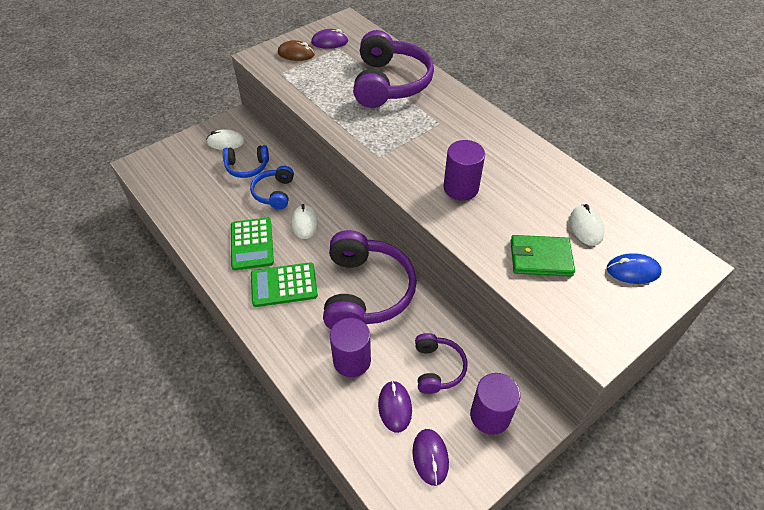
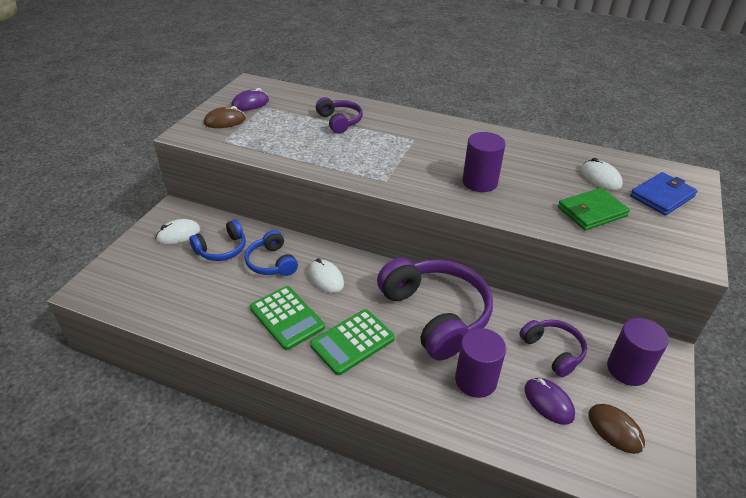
camera: 30 degrees left, 10 degrees down
(389, 83) = (339, 121): purple headphones -> purple headphones, size x0.52
(430, 457) = (615, 430): purple mouse -> brown mouse
(633, 271) = (662, 196): blue mouse -> blue wallet

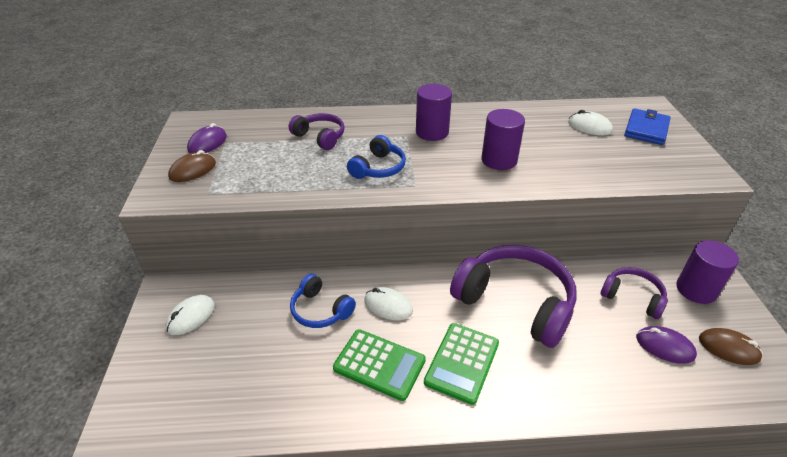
camera: 25 degrees left, 0 degrees up
(222, 249) = (254, 315): blue headphones -> blue headphones (378, 168)
(475, 380) = (595, 352): purple cylinder -> purple cylinder (432, 132)
(592, 212) = (609, 159): green wallet -> none

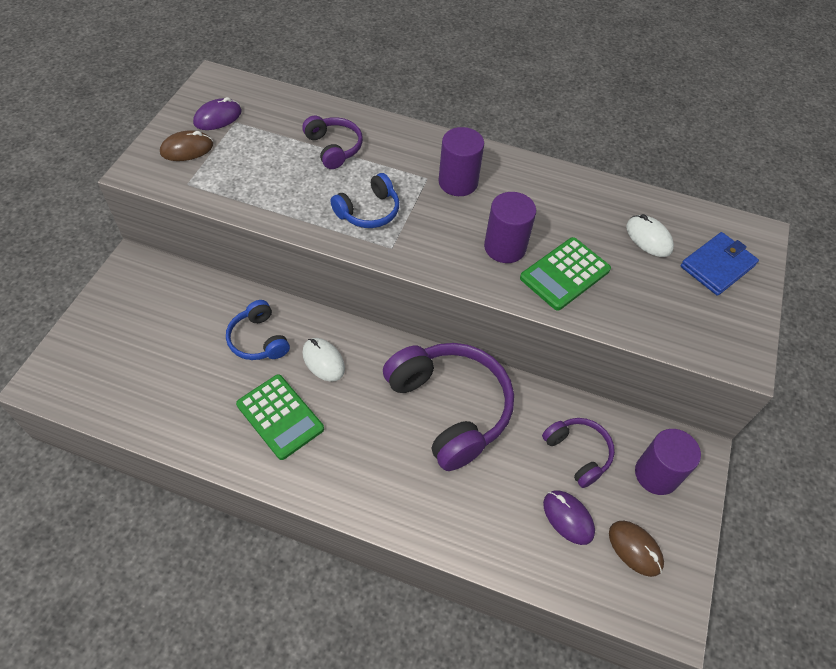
camera: 20 degrees right, 15 degrees up
(191, 316) = (142, 300): white mouse -> none
(462, 362) = (355, 447): green calculator -> green calculator (564, 274)

